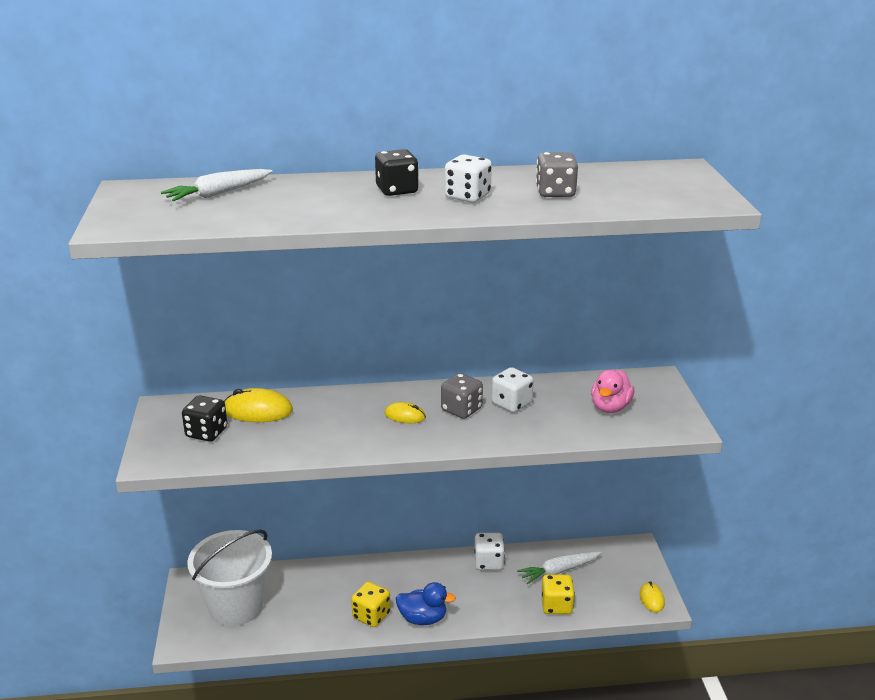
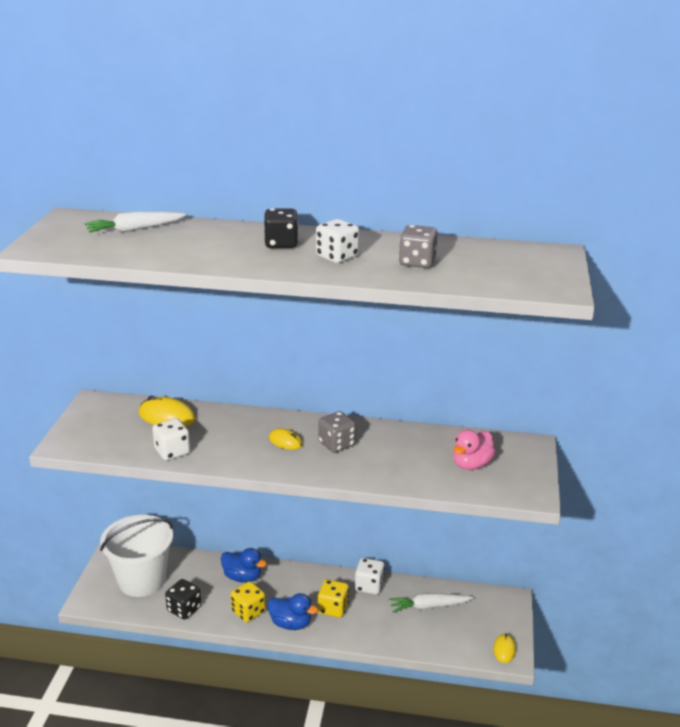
camera: 15 degrees right, 0 degrees up
(206, 433) = (117, 428): black dice -> black dice (184, 609)
(349, 580) = (242, 577): none -> blue duck
(511, 403) = (383, 446): white dice -> white dice (172, 452)
(556, 605) = (413, 637): yellow dice -> yellow dice (333, 608)

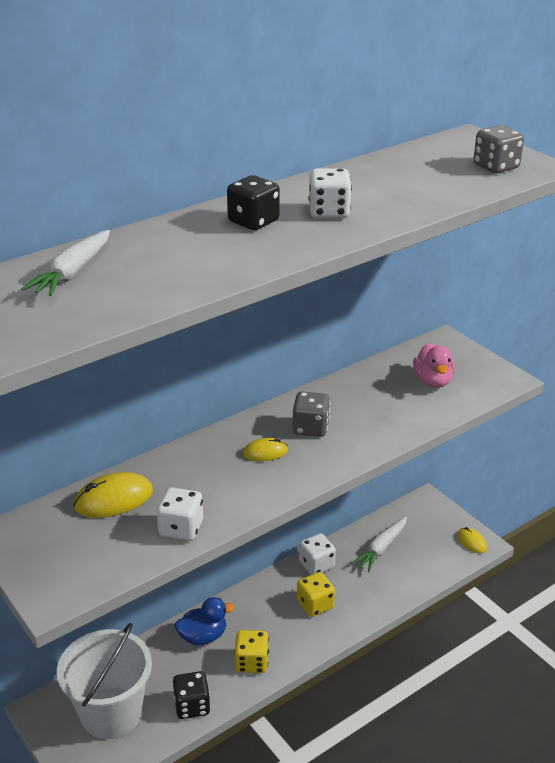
camera: 45 degrees left, 5 degrees up
(291, 624) = (300, 644): blue duck -> none
(417, 262) = (399, 188): grey dice -> grey dice (496, 167)

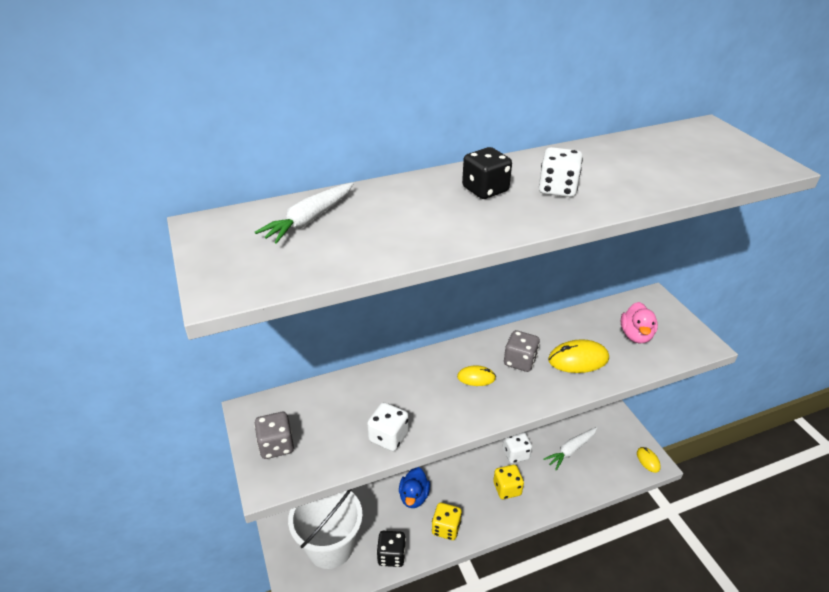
camera: 15 degrees right, 5 degrees up
(113, 499) = (343, 397): yellow mouse -> yellow mouse (578, 359)
(203, 636) = (414, 496): blue duck -> blue duck turned 105 degrees clockwise
(496, 167) = (730, 161): grey dice -> grey dice (276, 445)

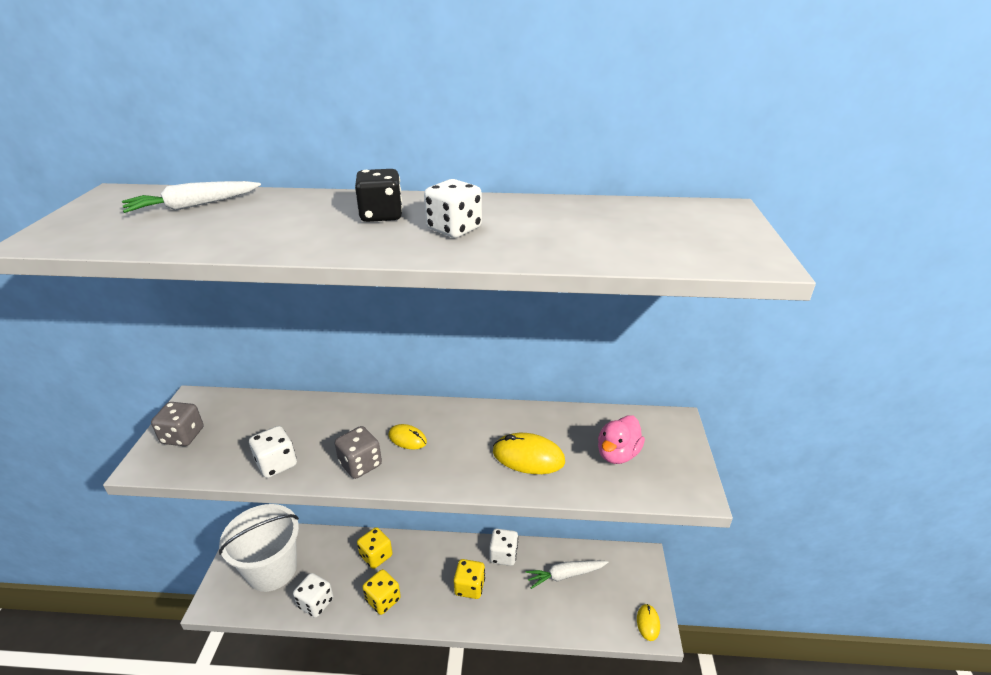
camera: 25 degrees right, 5 degrees down
(391, 555) = (316, 603): black dice -> white dice
(414, 496) = (376, 556): blue duck -> yellow dice
(520, 361) = (465, 438): grey dice -> grey dice (360, 464)

